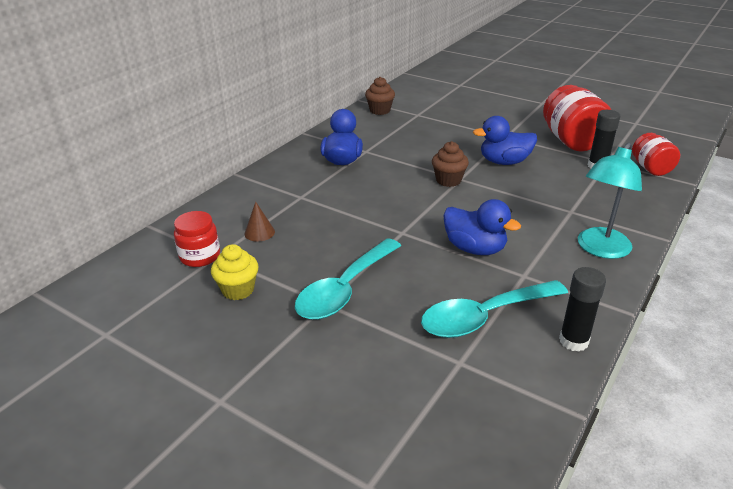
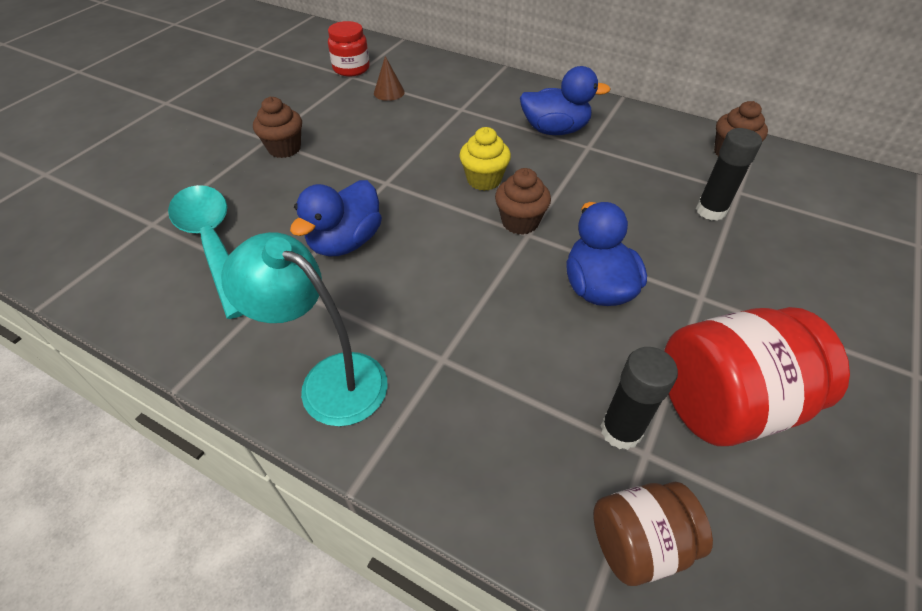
camera: 85 degrees right, 15 degrees up
(238, 290) = (297, 92): yellow cupcake -> yellow cupcake (484, 180)
(345, 289) = (284, 148): turquoise spoon -> brown cupcake
(573, 341) = (146, 317): black glue stick -> black glue stick (710, 211)
(651, 168) = (638, 542): red jar -> brown jar

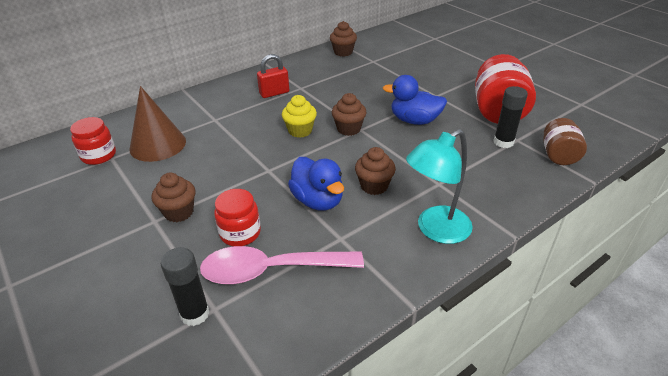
camera: 65 degrees left, 10 degrees down
(212, 243) = (271, 270): turquoise spoon -> pink spoon
(266, 201) = (240, 233): none -> red jar
(389, 92) = (158, 145): brown cone -> brown cone, size x2.09
(400, 286) = (374, 186): none -> brown cupcake
(555, 130) = (274, 93): blue duck -> red padlock
(710, 211) = (381, 72): black glue stick -> black glue stick (195, 314)

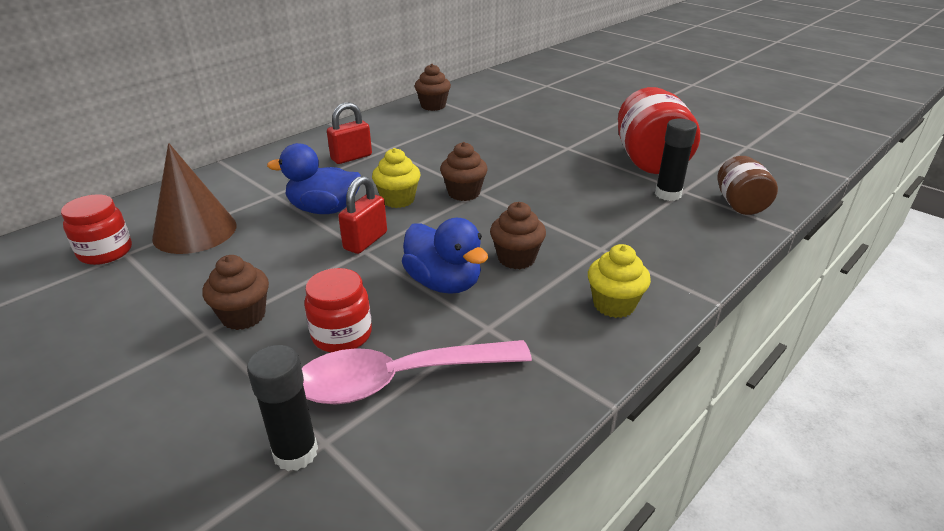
camera: 10 degrees left, 5 degrees down
(270, 162) = (365, 241): none -> red padlock
(414, 120) = (548, 177): blue duck -> blue duck (324, 209)
(435, 230) = (614, 305): turquoise lamp -> yellow cupcake

